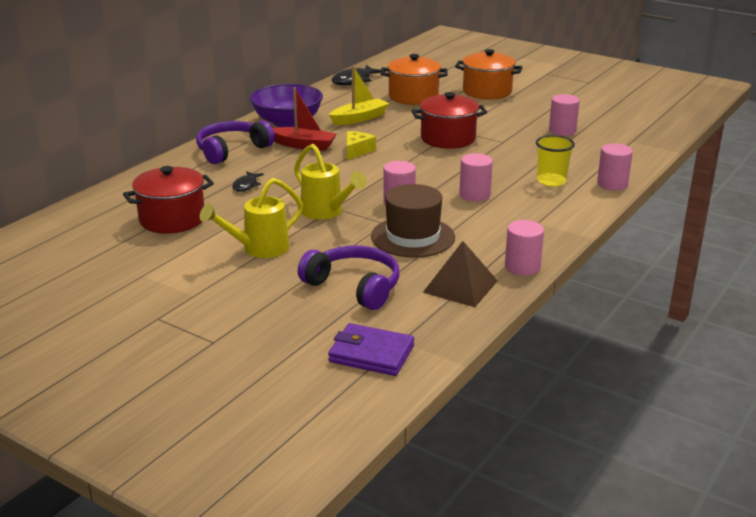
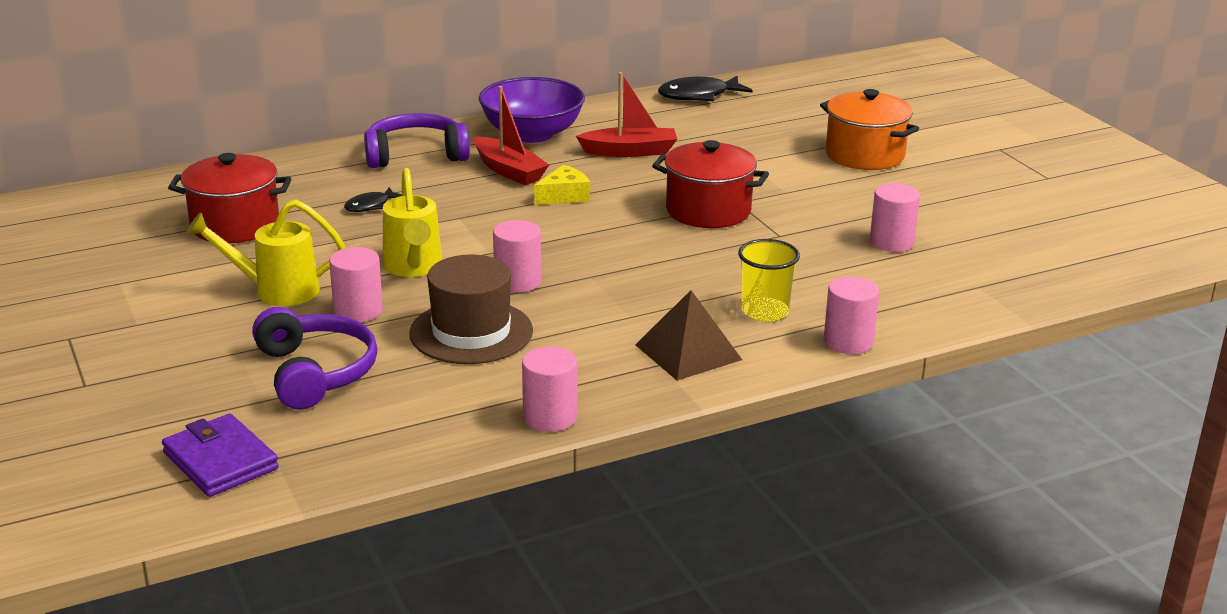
camera: 30 degrees right, 0 degrees up
(359, 118) = (630, 151): yellow boat -> red boat
(413, 96) = (747, 138): orange pot -> none
(460, 286) = (437, 415): brown pyramid -> brown pyramid (688, 352)
(474, 195) = (630, 300): pink cylinder -> pink cylinder (358, 311)

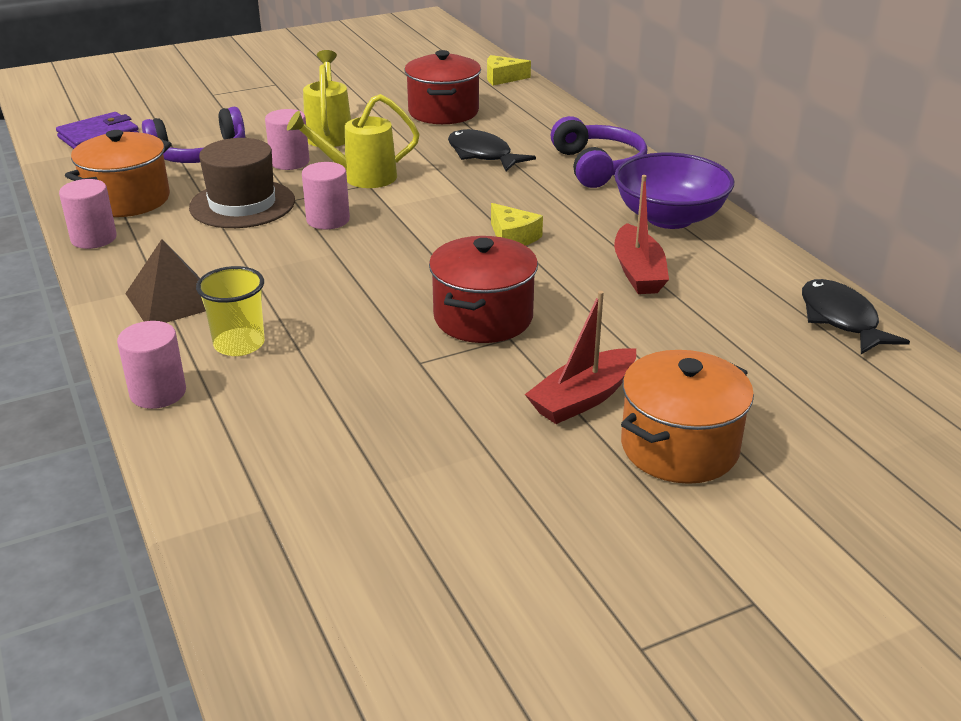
camera: 90 degrees right, 5 degrees up
(137, 191) = (502, 78): none -> yellow cheese
(370, 206) = (482, 155): black fish -> black fish, size x1.73
(445, 408) = (128, 200): none -> orange pot
(509, 171) = (570, 209): red boat -> red boat (583, 398)
(891, 242) = (396, 446): pink cylinder -> none

